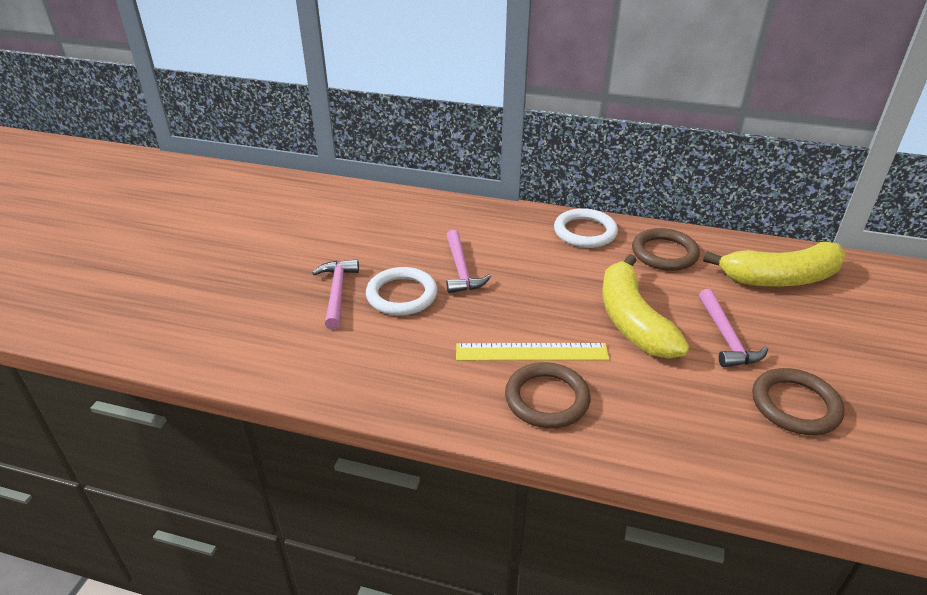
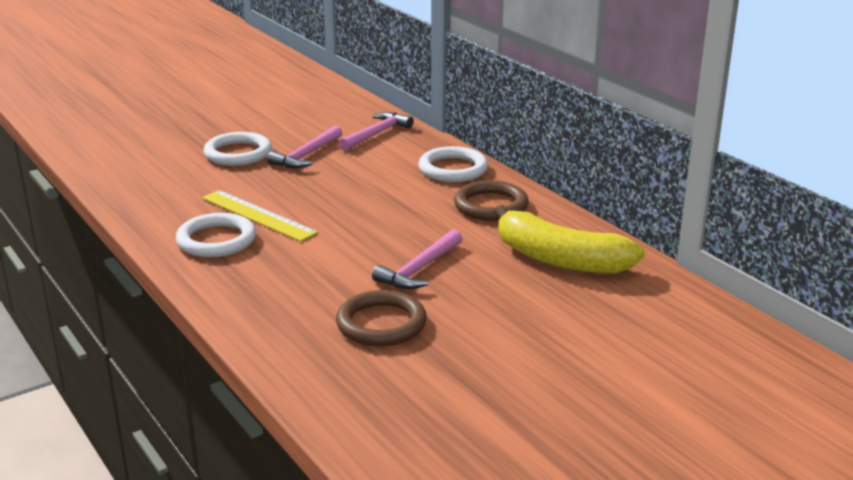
camera: 40 degrees right, 10 degrees down
(337, 292) = (201, 137): pink hammer -> pink hammer (377, 134)
(547, 399) = (216, 240): brown ring -> white ring
(632, 320) = (368, 230): yellow banana -> none

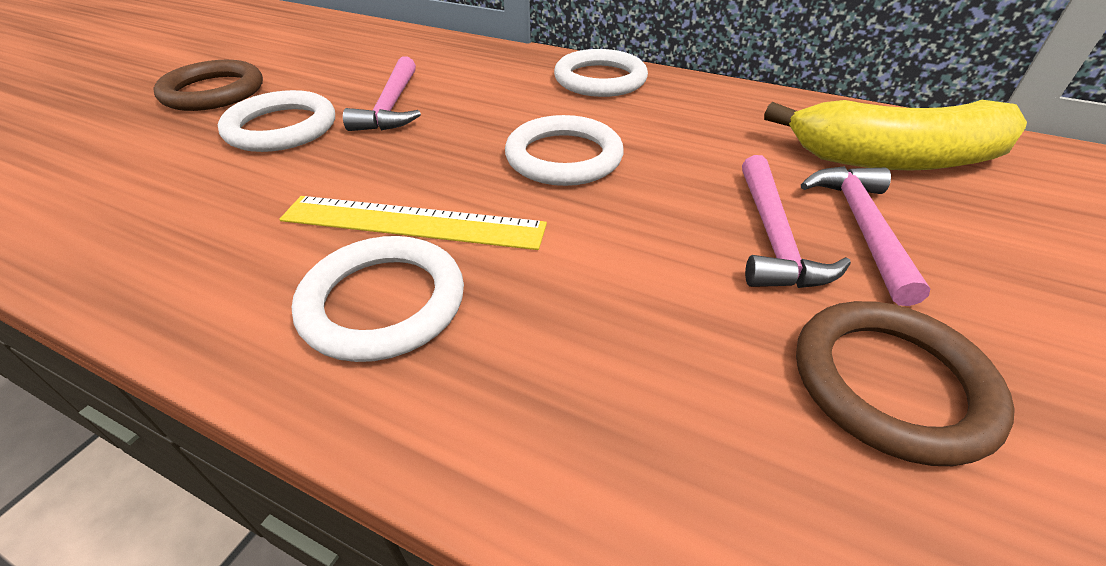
camera: 30 degrees left, 15 degrees up
(367, 207) = (564, 157): none -> white ring
(377, 134) = (455, 60): pink hammer -> pink hammer (861, 227)
(491, 206) = (708, 112): brown ring -> brown ring (213, 92)

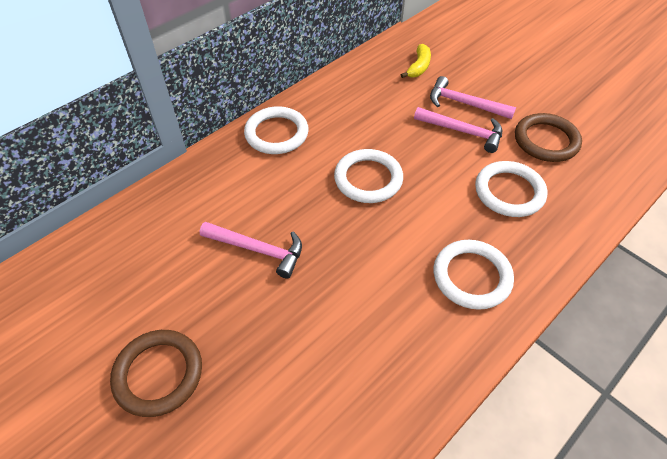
camera: 70 degrees left, 10 degrees up
(281, 128) = (260, 320): white ring -> white ring (509, 192)
(412, 223) = (410, 257): yellow ruler -> none
(895, 159) = (418, 67): yellow banana -> yellow banana, size x0.47

